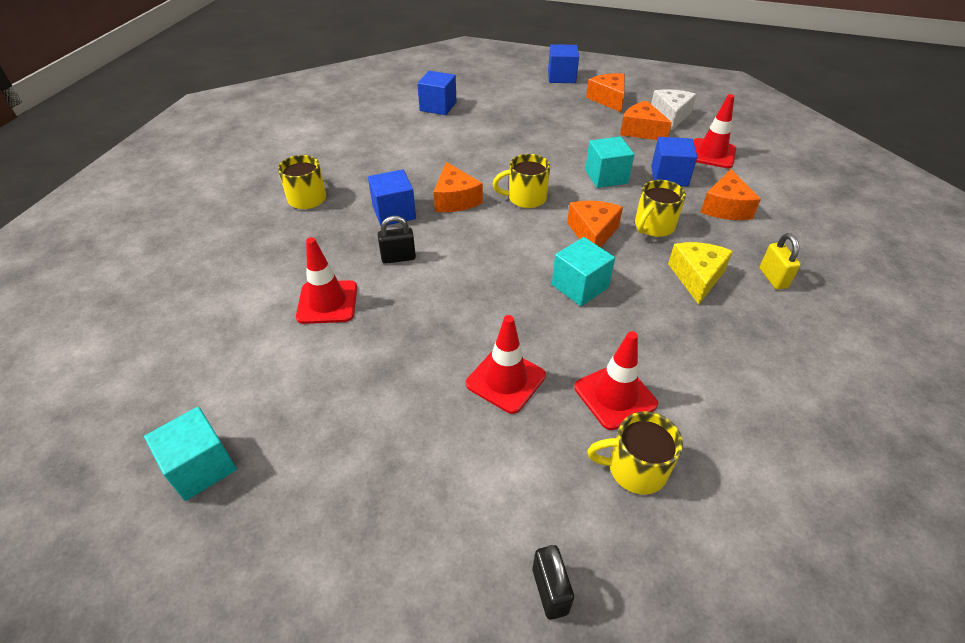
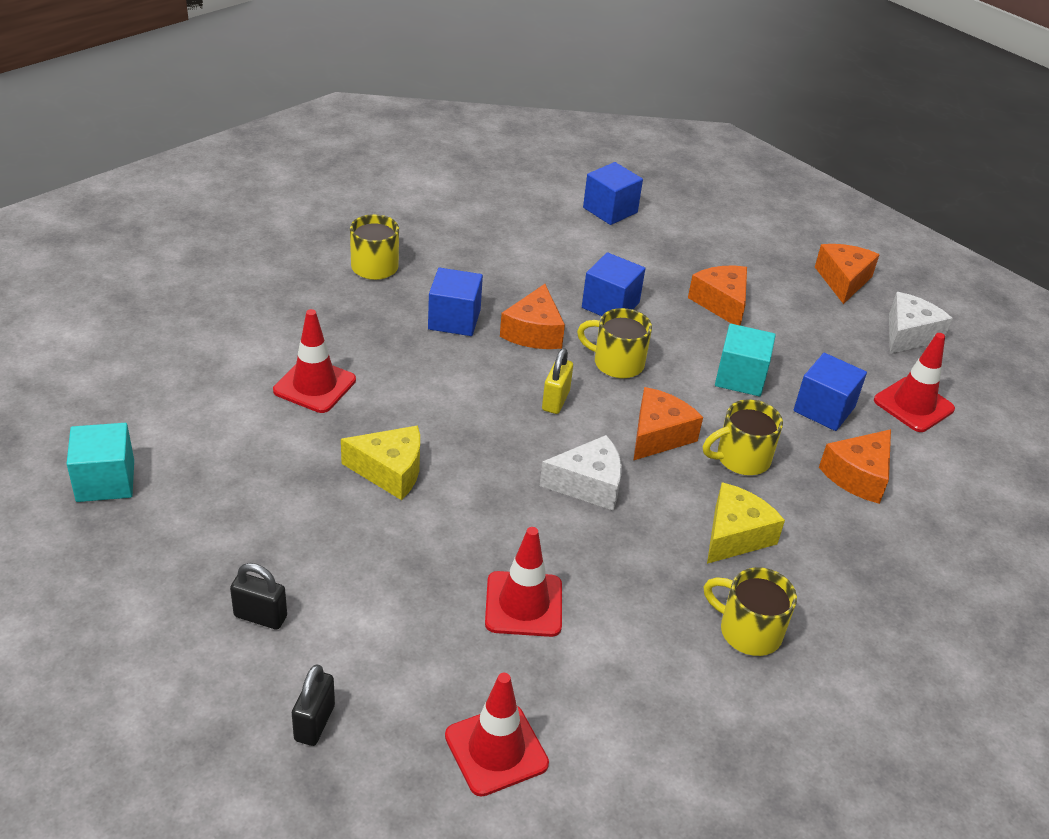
camera: 25 degrees right, 5 degrees down
(398, 258) = (419, 371): black padlock -> black padlock (260, 616)
(437, 342) = (390, 471): none -> yellow cheese
(505, 380) = (427, 537): red traffic cone -> red traffic cone (496, 750)
(561, 77) = (808, 227): blue cube -> blue cube (610, 305)
(580, 286) = (588, 484): turquoise cube -> white cheese
(635, 468) = (481, 674): yellow mug -> yellow mug (748, 631)
(641, 131) = (846, 338): orange cheese -> orange cheese (721, 303)
(773, 278) = (830, 578): yellow padlock -> yellow padlock (555, 401)

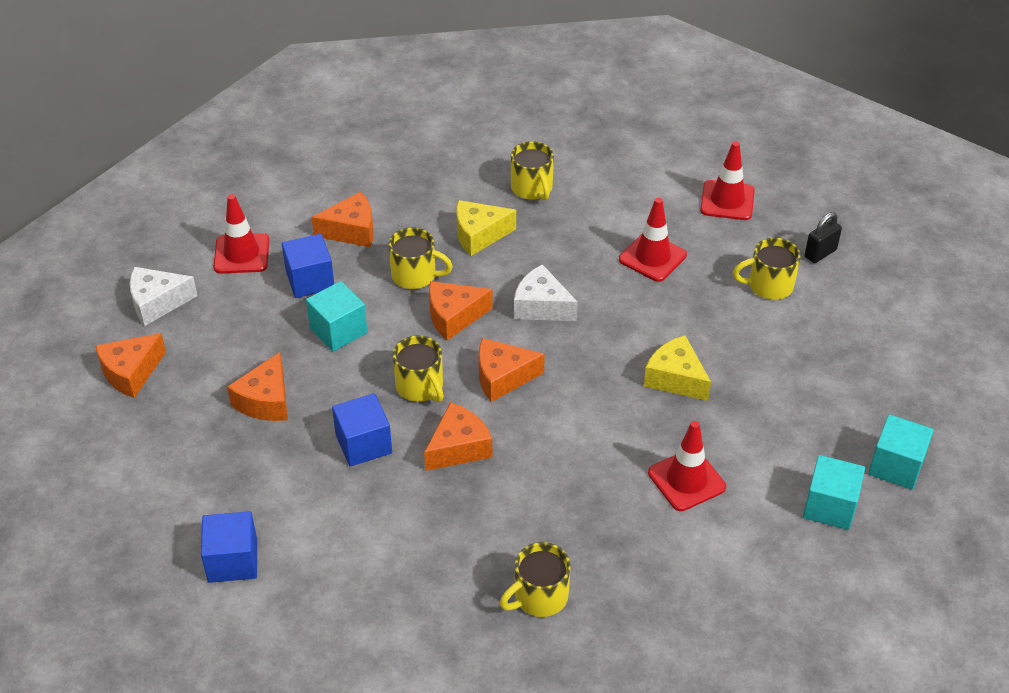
camera: 140 degrees left, 5 degrees up
(162, 417) = (829, 506): none -> turquoise cube
(260, 616) = (823, 321): black padlock -> none
(356, 635) = (769, 285): none -> yellow mug
(454, 319) = (516, 494): blue cube -> none
(555, 401) = (502, 377): yellow padlock -> orange cheese

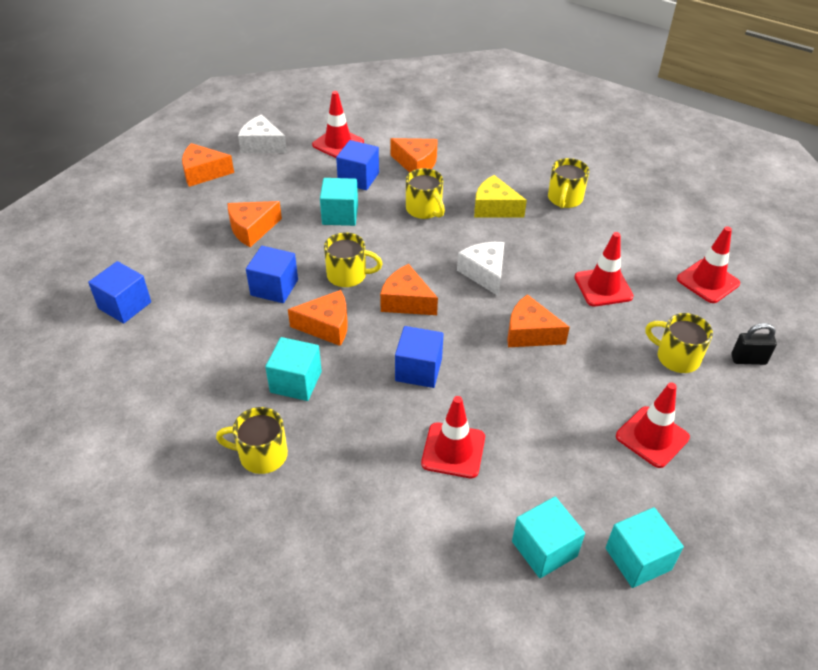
camera: 40 degrees right, 0 degrees up
(420, 387) = (348, 275): yellow mug -> yellow mug turned 90 degrees counterclockwise
(454, 317) = (419, 247): orange cheese -> orange cheese (530, 333)
(492, 515) = (296, 382): none -> turquoise cube
(584, 432) = (418, 370): none -> blue cube
(675, 378) = (526, 376): yellow cheese -> none
(815, 365) = (652, 437): none -> red traffic cone

